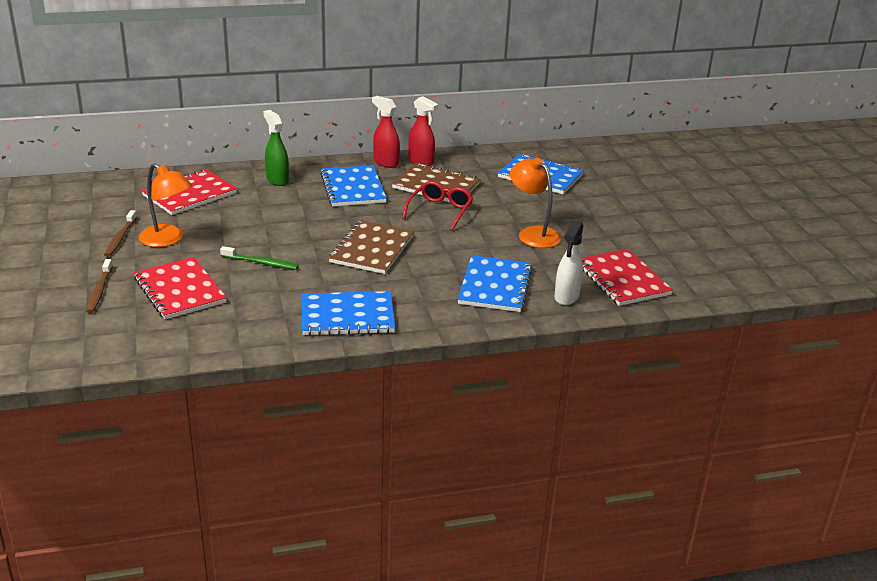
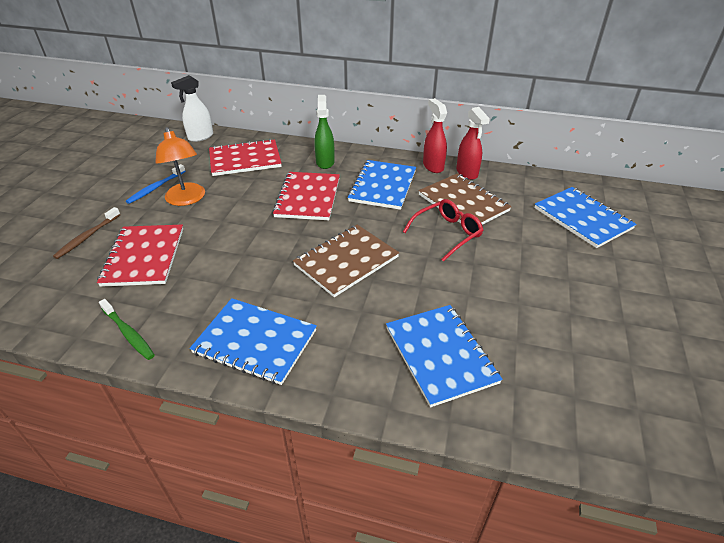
camera: 30 degrees right, 10 degrees up
(120, 238) = (155, 188): brown toothbrush -> blue toothbrush
(261, 263) = (236, 247): green toothbrush -> green toothbrush (128, 333)
(495, 286) = (440, 355): blue notebook -> blue notebook turned 60 degrees counterclockwise
(533, 234) = (530, 292): orange lamp -> none
(566, 297) = (518, 405): white spray bottle -> white spray bottle (200, 137)
(622, 279) = (611, 402): red notebook -> red notebook (308, 197)

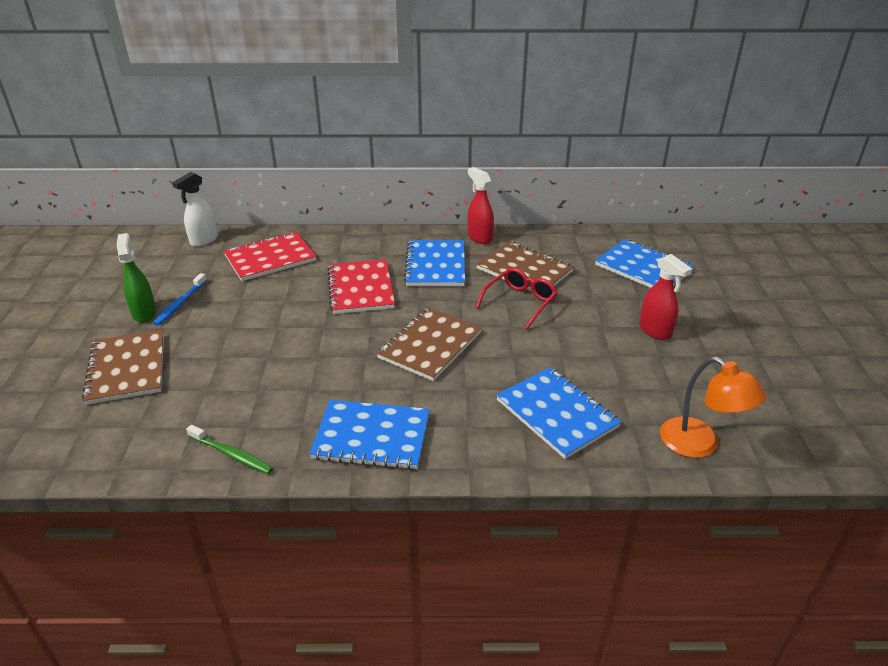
camera: 15 degrees left, 5 degrees down
(87, 237) = (127, 368): brown toothbrush -> brown notebook
(144, 256) = (207, 377): red notebook -> none
(187, 199) = (224, 311): orange lamp -> orange lamp (699, 445)
(325, 162) = (362, 249): green spray bottle -> green spray bottle (144, 313)
(467, 173) = (517, 239): red spray bottle -> red spray bottle (655, 331)

